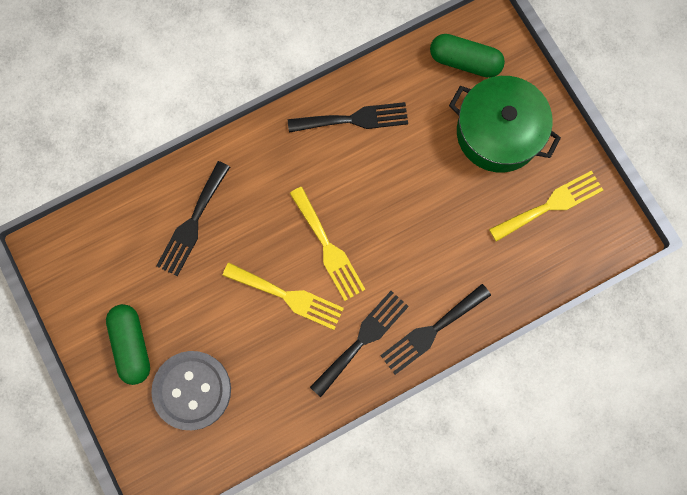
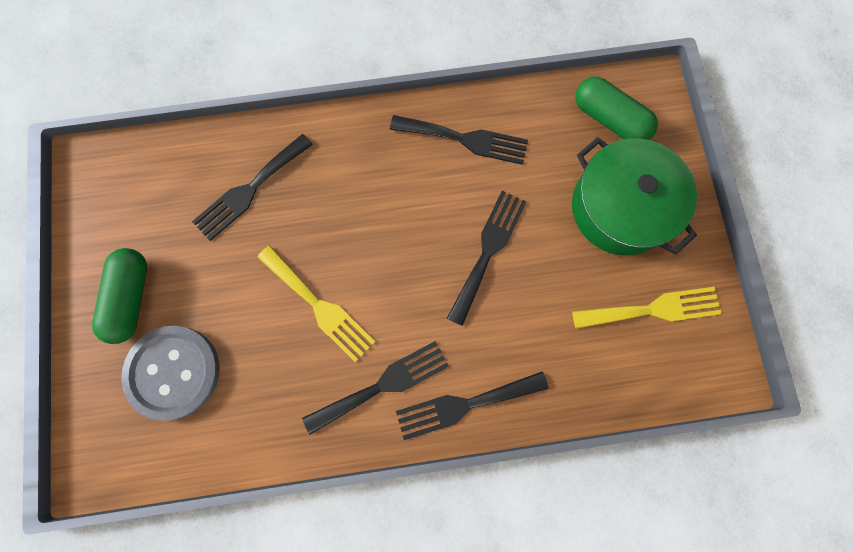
camera: 20 degrees right, 0 degrees up
(328, 248) = (384, 268): yellow fork -> none
(406, 204) = (488, 251): none -> black fork

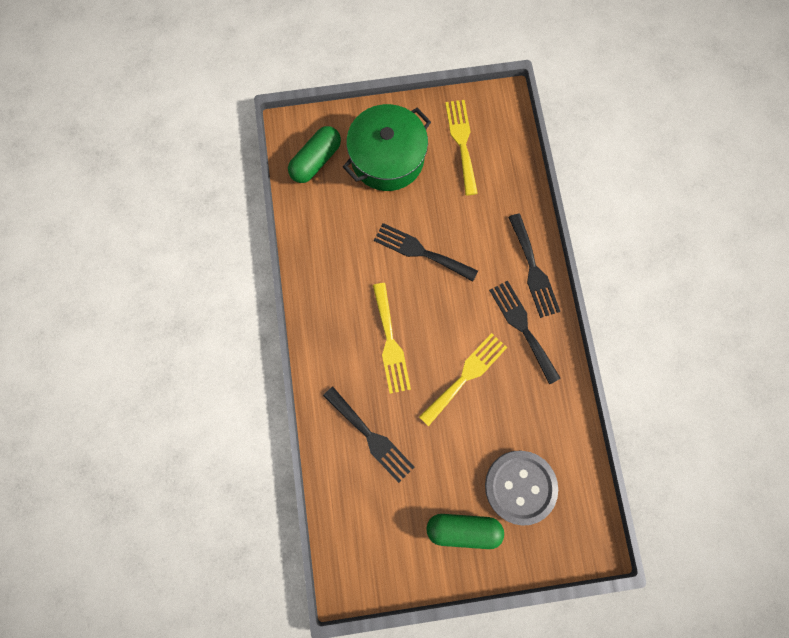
camera: 90 degrees left, 0 degrees up
(365, 212) = (390, 343): none -> yellow fork
(465, 139) = (330, 266): black fork -> none

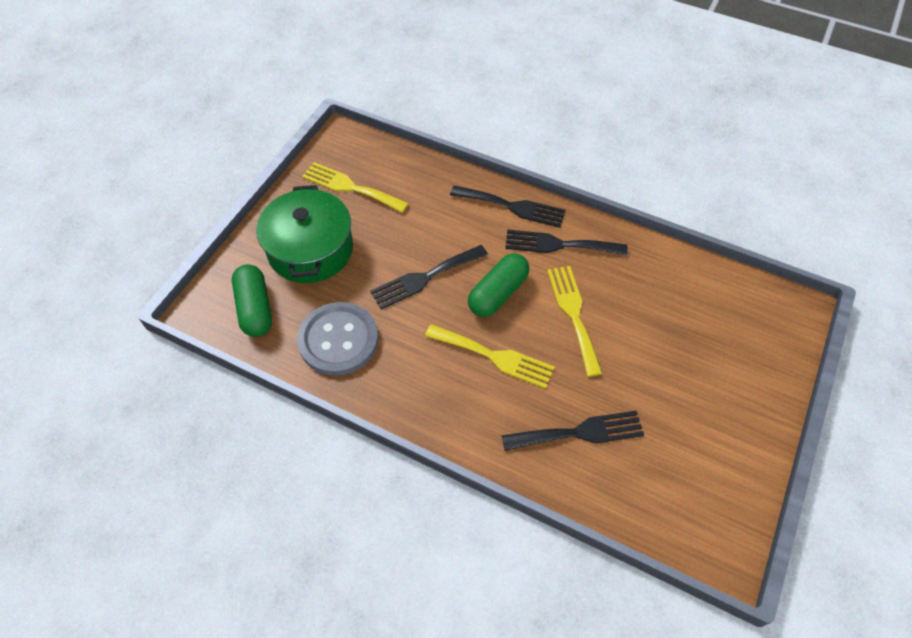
camera: 55 degrees left, 20 degrees down
(463, 528) = (724, 406): green capsule -> green capsule (498, 293)
(520, 486) = (709, 334): grey button -> grey button (338, 340)

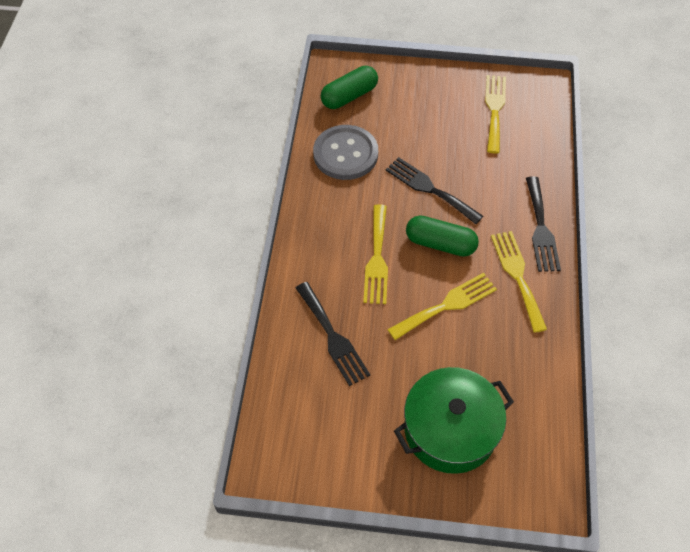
camera: 70 degrees right, 0 degrees up
(310, 250) = (418, 108): green pot -> green pot (450, 430)
(559, 244) = (517, 275): black fork -> yellow fork

